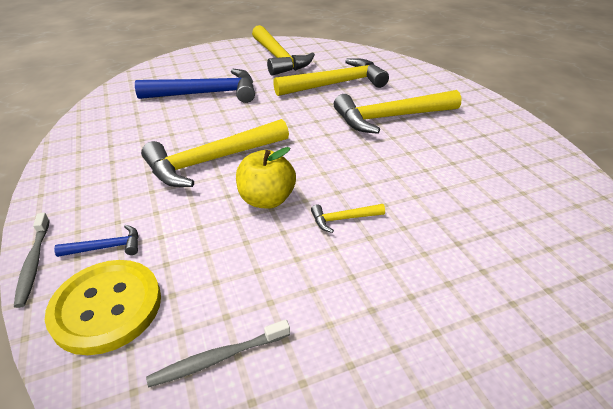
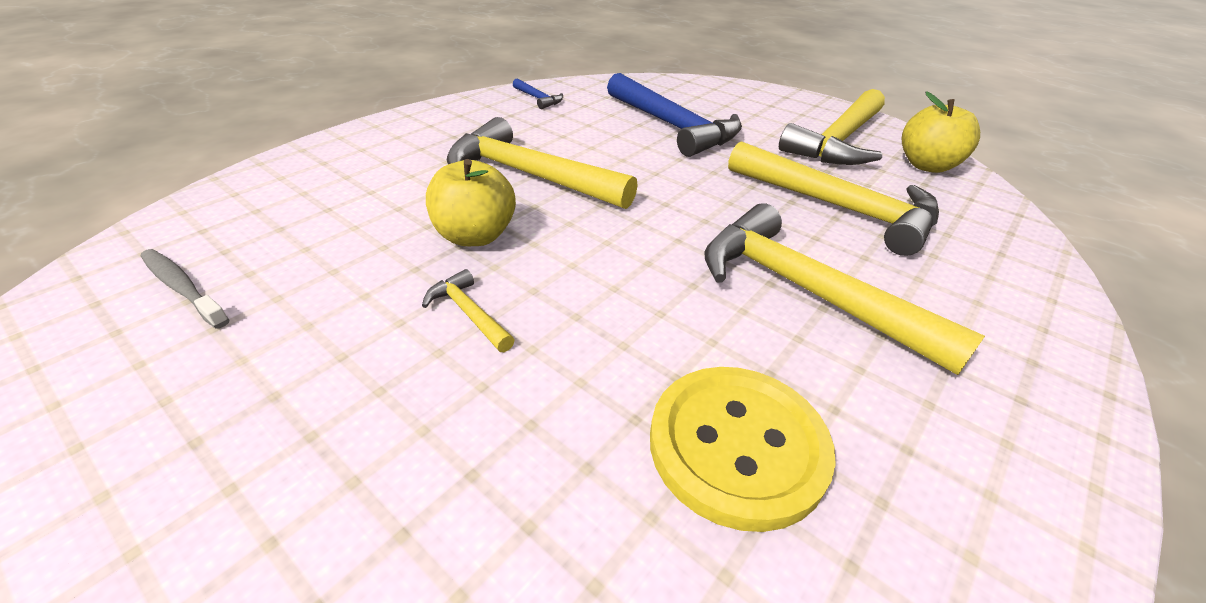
camera: 60 degrees right, 0 degrees up
(34, 263) = (309, 147): grey toothbrush -> none
(106, 247) = (342, 170): blue hammer -> blue hammer (538, 99)
(107, 307) = (255, 200): yellow button -> yellow button (737, 446)
(321, 50) = (927, 166): none -> yellow apple

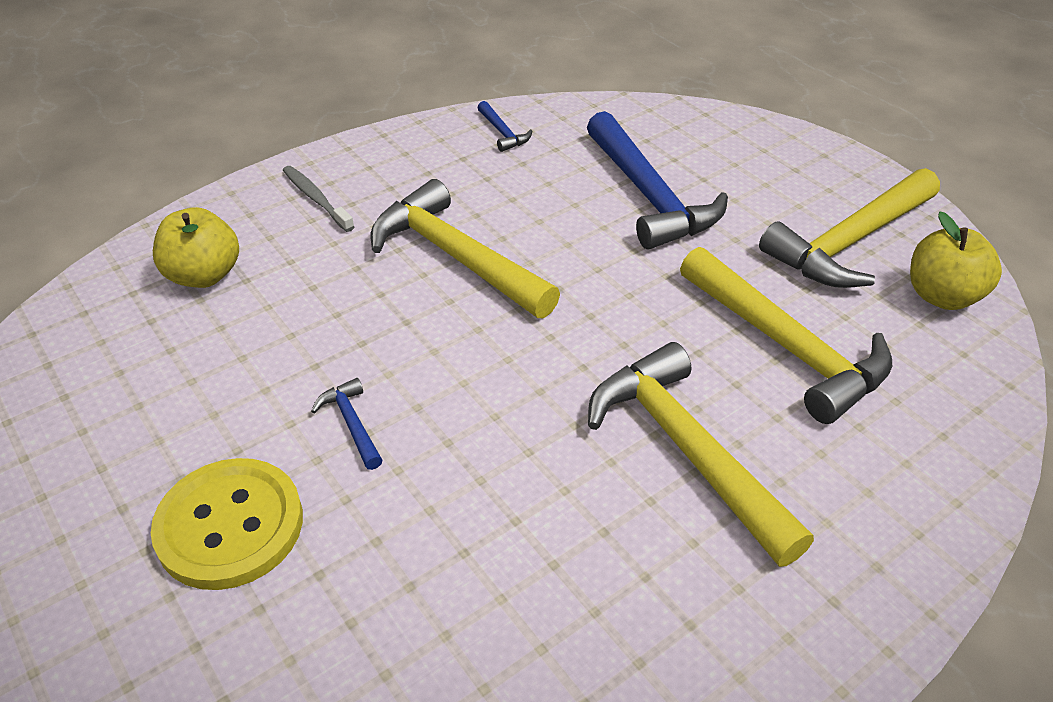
camera: 15 degrees right, 5 degrees up
(182, 287) = (115, 358): grey toothbrush -> grey toothbrush (316, 199)
(468, 313) = (351, 423): yellow hammer -> blue hammer
(475, 236) = (379, 333): yellow apple -> yellow apple (204, 275)
(737, 446) = (540, 592): yellow button -> yellow button (230, 525)

